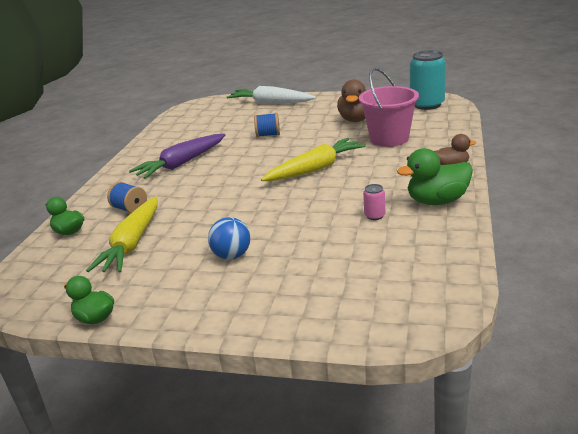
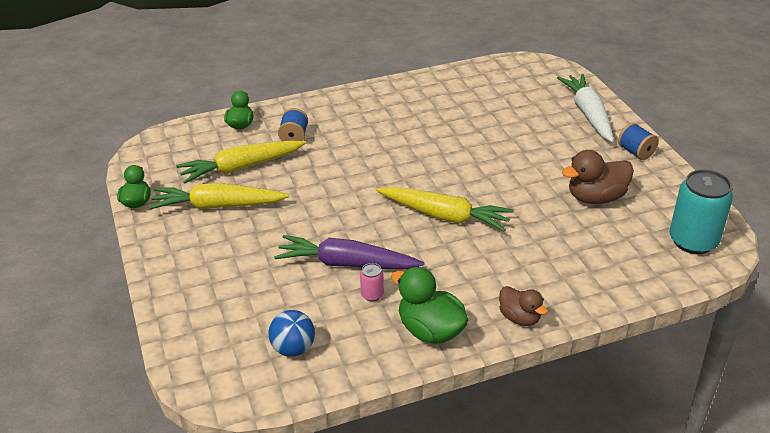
camera: 55 degrees right, 10 degrees up
(170, 268) = (217, 206): none -> yellow carrot
(181, 164) = (395, 124): purple carrot -> purple carrot (346, 264)
(232, 256) = (253, 232): blue ball -> blue ball (293, 348)
(268, 135) = (501, 149): blue spool -> blue spool (635, 152)
(389, 139) = (561, 243): pink bucket -> none

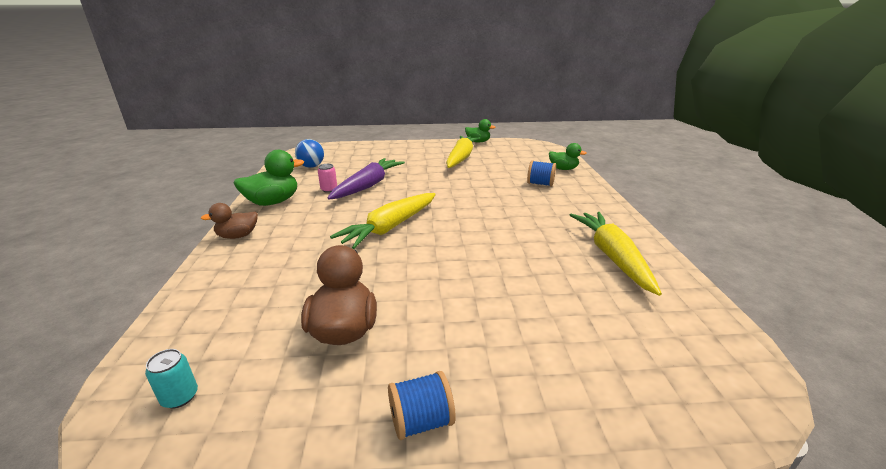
camera: 105 degrees right, 10 degrees down
(241, 168) = (503, 166): yellow carrot -> yellow carrot (612, 257)
(588, 114) = (560, 398): white carrot -> none
(693, 241) = (180, 397): turquoise can -> turquoise can, size x0.44

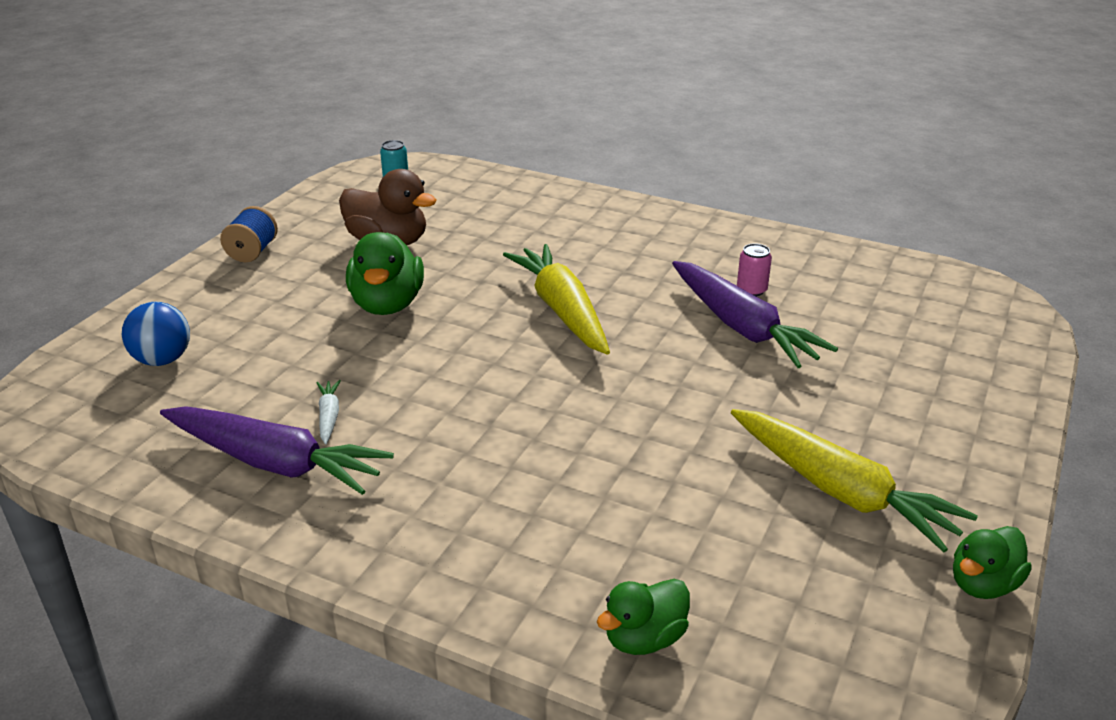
camera: 120 degrees right, 5 degrees up
(238, 236) = (640, 213): brown duck -> none
(273, 202) = (733, 242): green duck -> green duck (387, 304)
(311, 166) = (889, 292): blue ball -> blue ball (162, 360)
(540, 184) = (585, 539): blue spool -> none
(562, 257) = (329, 416): none -> white carrot
(612, 257) = (275, 463): yellow carrot -> purple carrot

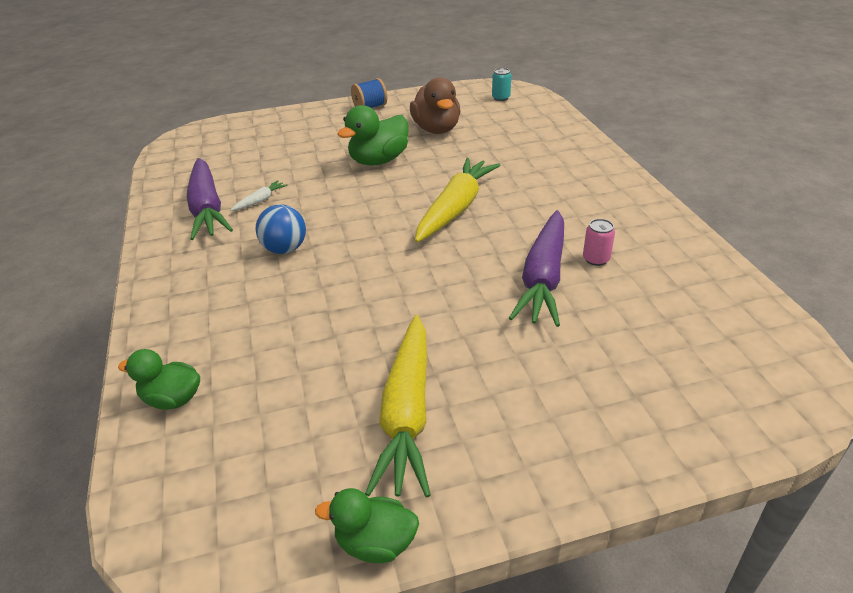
camera: 50 degrees right, 5 degrees up
(162, 360) = (252, 140): blue ball -> blue ball (285, 249)

